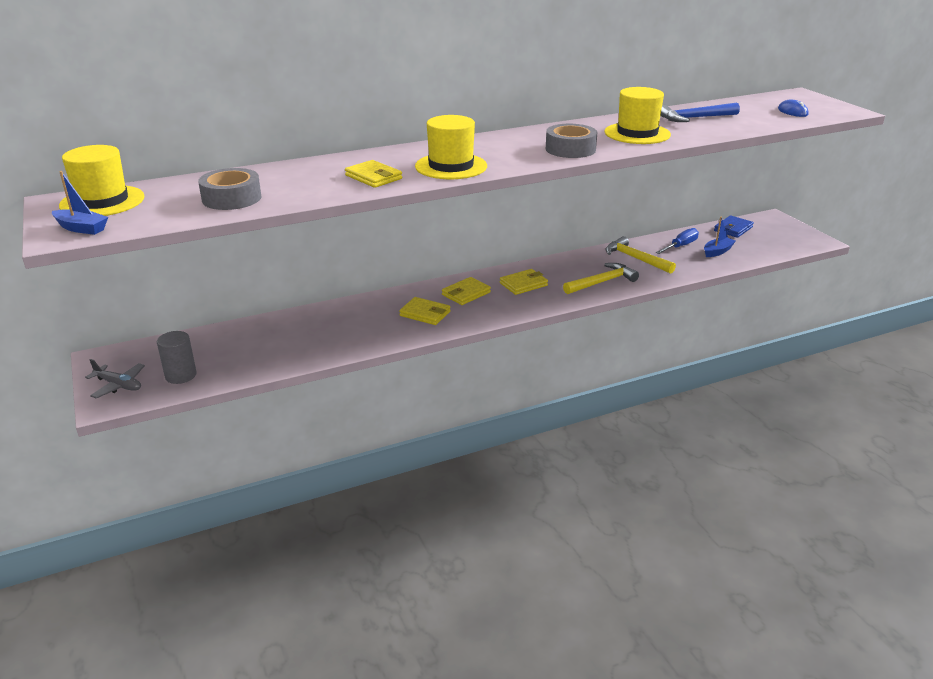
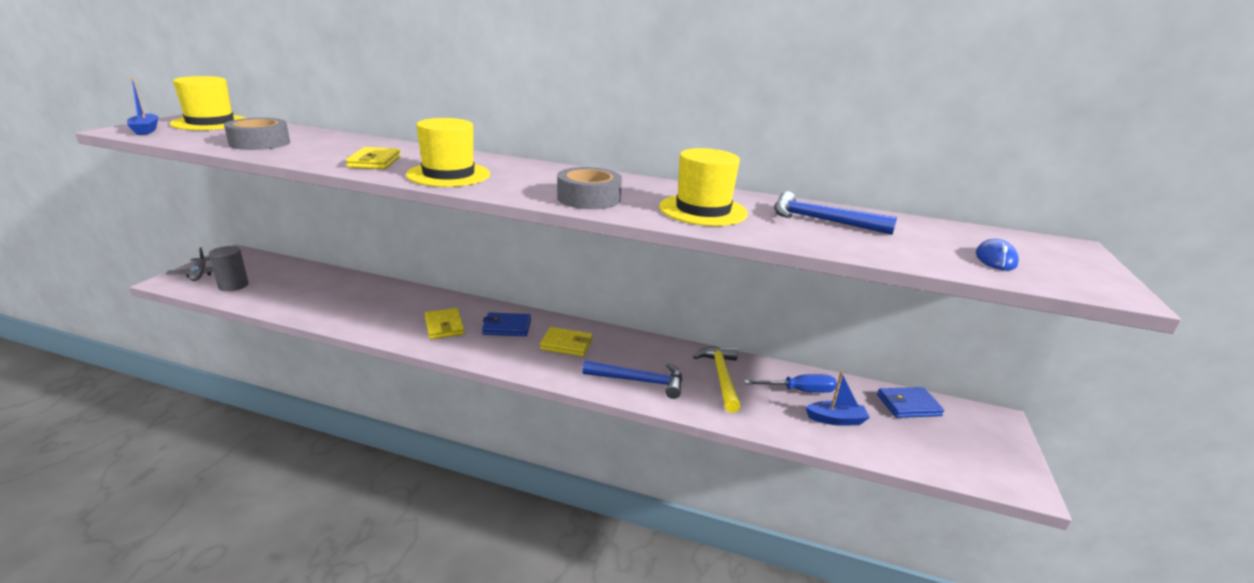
camera: 40 degrees right, 5 degrees down
(466, 293) = (507, 327): yellow wallet -> blue wallet
(602, 282) = (639, 381): yellow hammer -> blue hammer

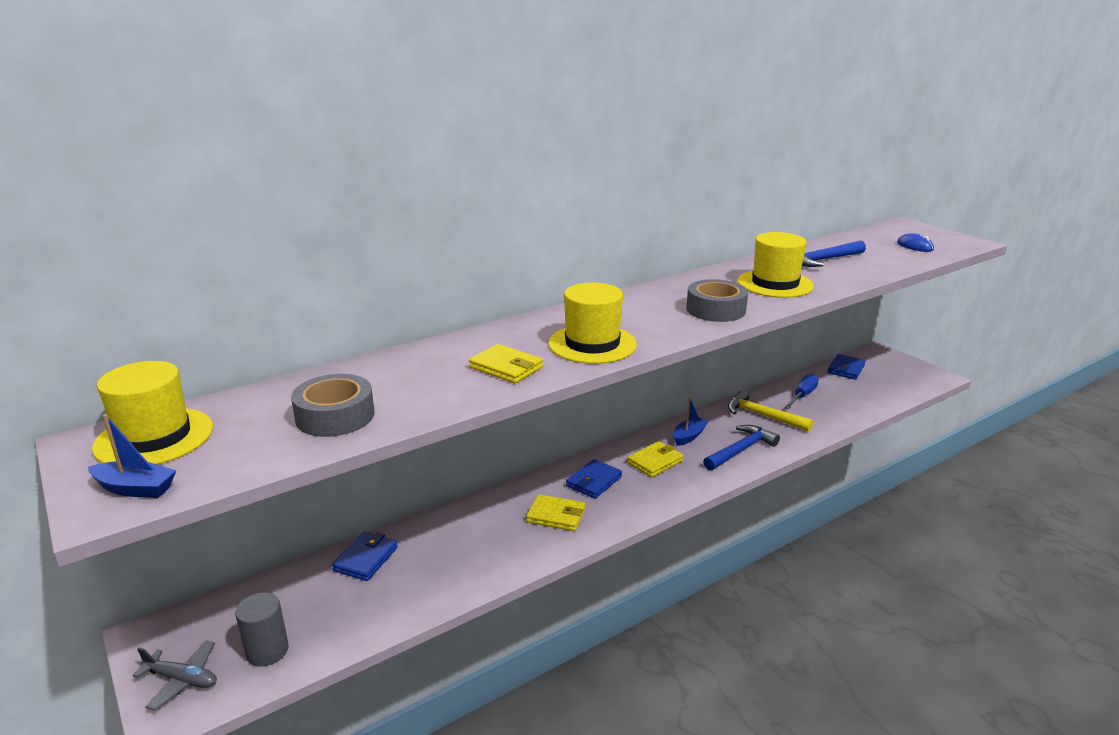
camera: 50 degrees left, 0 degrees up
(340, 282) = (365, 559): none -> blue wallet
(836, 419) = (844, 399): blue boat -> blue boat (689, 436)

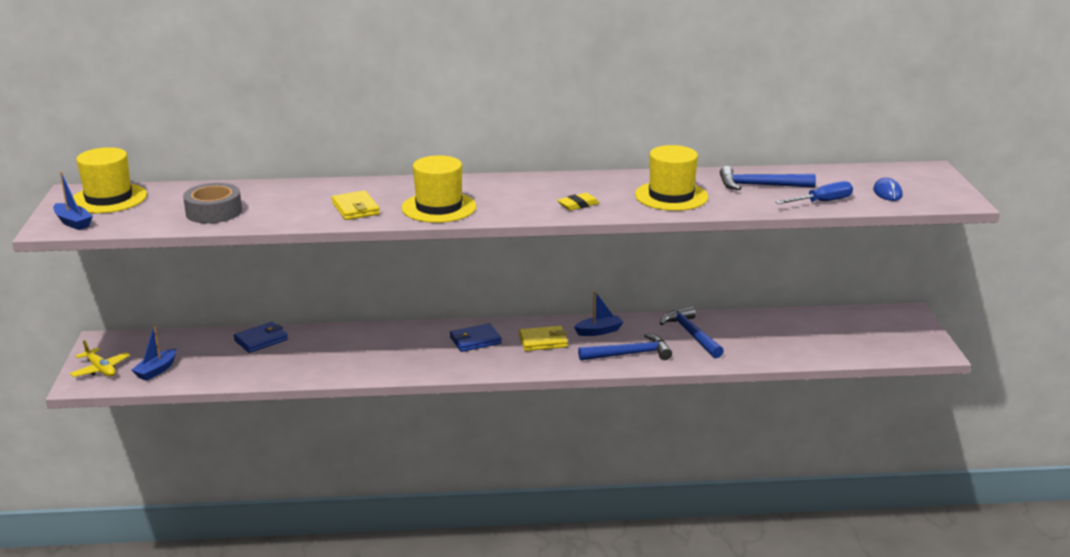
camera: 30 degrees right, 0 degrees up
(182, 680) = (100, 369): grey plane -> yellow plane
(267, 651) = (156, 370): grey cylinder -> blue boat
(556, 515) = (418, 354): yellow wallet -> none
(715, 310) = (578, 205): grey tape -> yellow eraser
(763, 416) = (691, 334): yellow hammer -> blue hammer
(802, 395) = (757, 329): blue screwdriver -> blue screwdriver (822, 202)
(846, 369) = (842, 319): blue wallet -> none

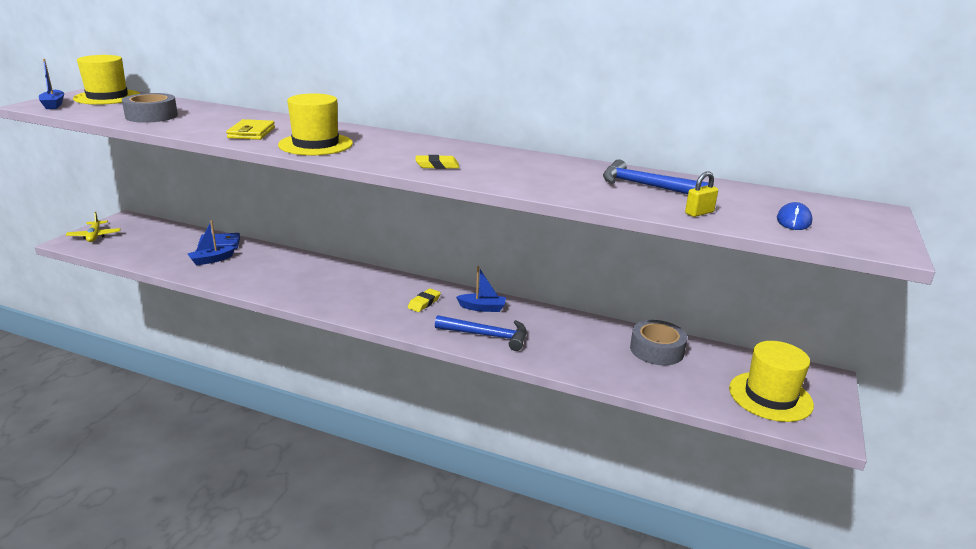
camera: 25 degrees right, 0 degrees up
(156, 370) = (124, 246): blue boat -> blue boat (211, 260)
(475, 340) = (370, 287): blue wallet -> none
(543, 341) = (424, 303): yellow wallet -> yellow eraser
(671, 196) = (538, 176): yellow hat -> yellow hat (770, 396)
(691, 334) = (565, 334): blue hammer -> none
(773, 327) = (656, 350): none -> grey tape
(822, 202) = (699, 213): blue screwdriver -> yellow padlock

